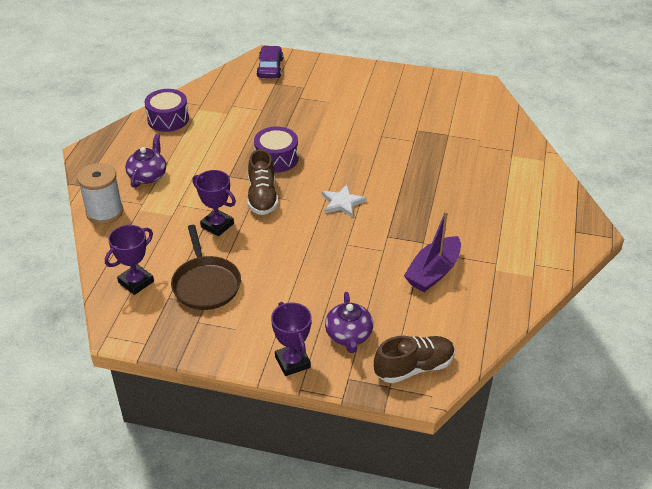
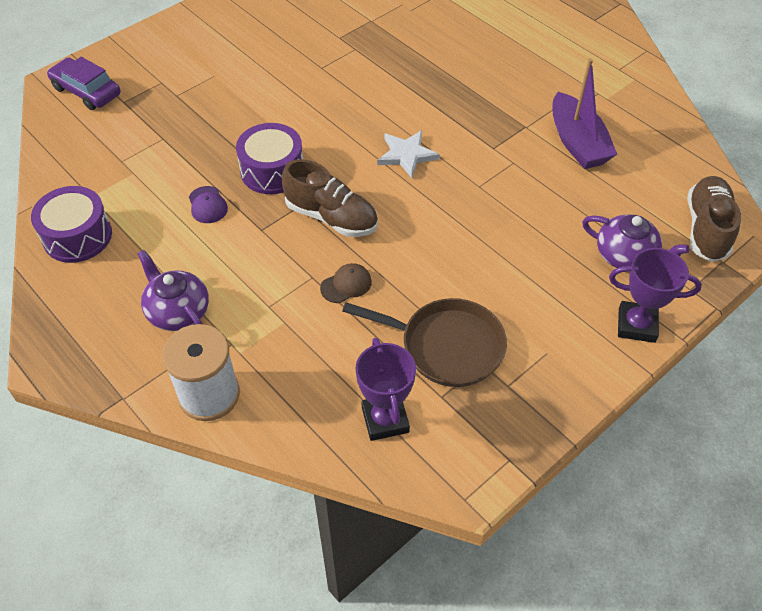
camera: 55 degrees left, 10 degrees up
(217, 225) = (346, 285): purple trophy -> brown cap
(228, 149) = (207, 205): none -> purple cap

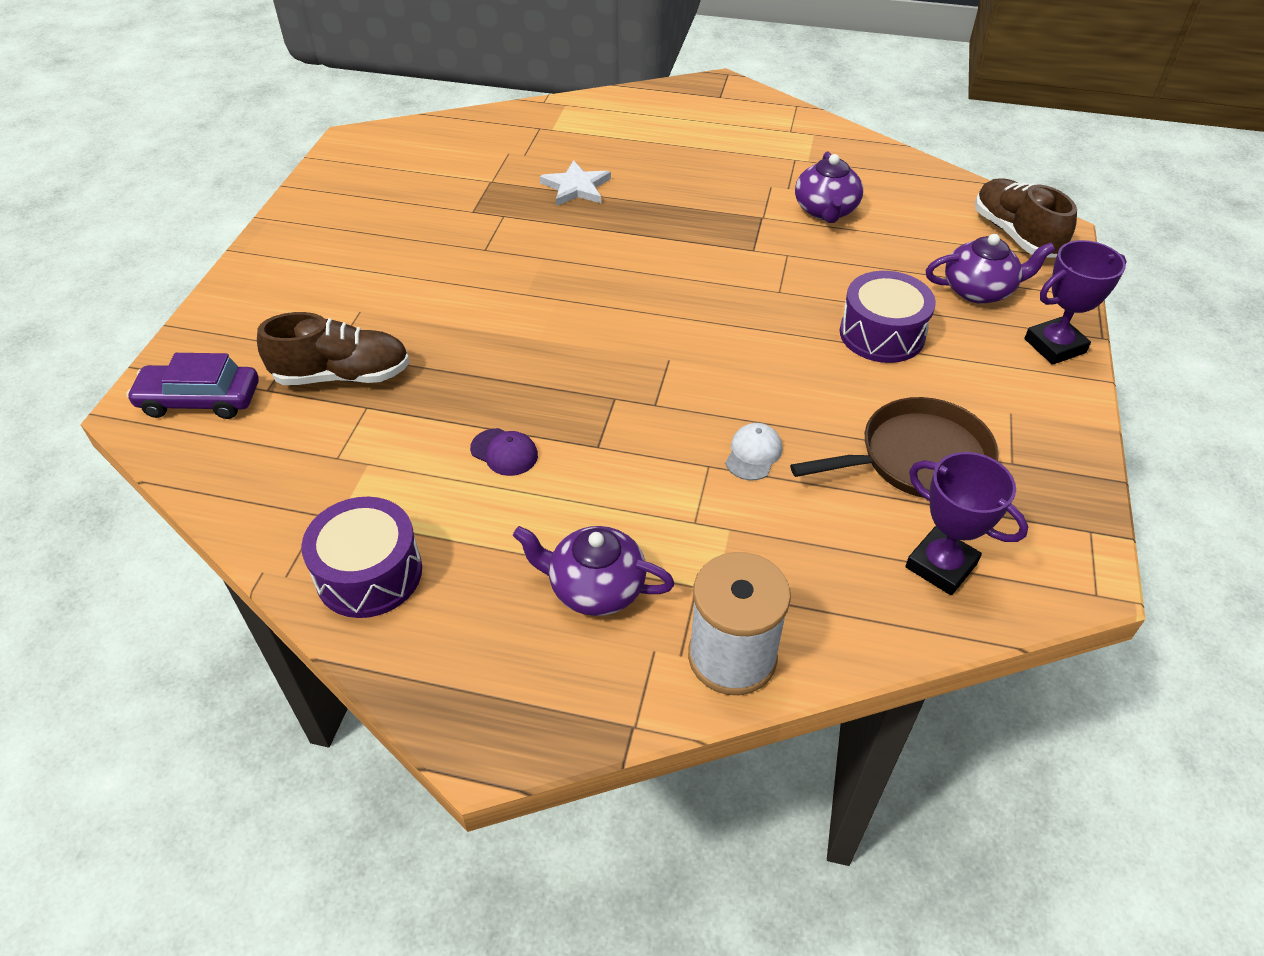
camera: 35 degrees left, 5 degrees down
(272, 171) = (543, 379): purple drum -> purple drum (882, 334)
(331, 217) = (662, 394): brown shoe -> brown shoe (342, 375)
(346, 285) = (753, 454): brown cap -> white cap
(407, 155) = (674, 295): white star -> white star (576, 187)
(577, 143) = (826, 211): purple boat -> purple teapot

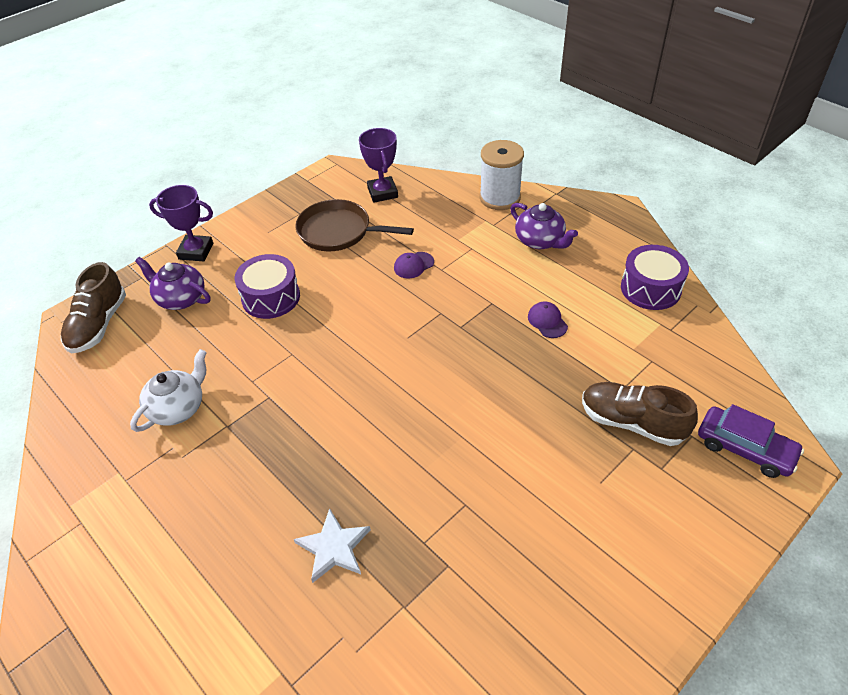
camera: 145 degrees left, 0 degrees up
(753, 454) = (413, 265): white cap -> purple cap
(826, 211) = (178, 407): purple teapot -> white teapot

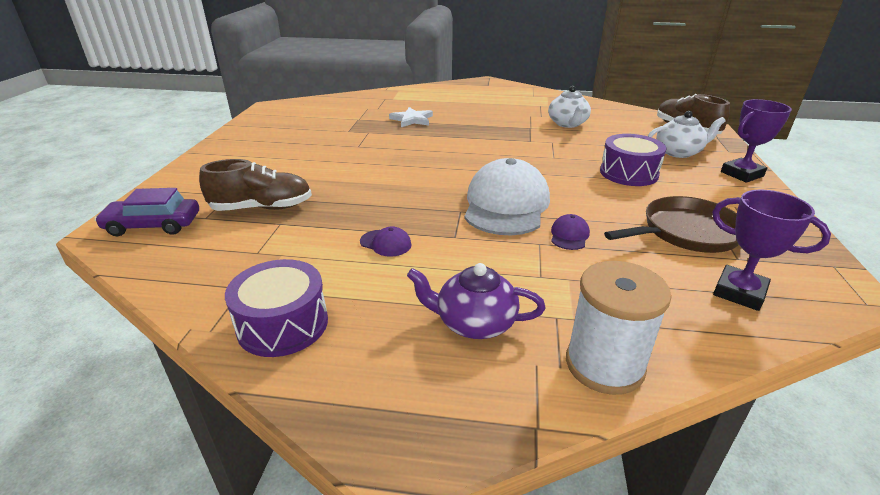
camera: 140 degrees right, 15 degrees down
(180, 298) = (679, 152): purple teapot -> white teapot
(418, 314) = (506, 205): none -> white cap

